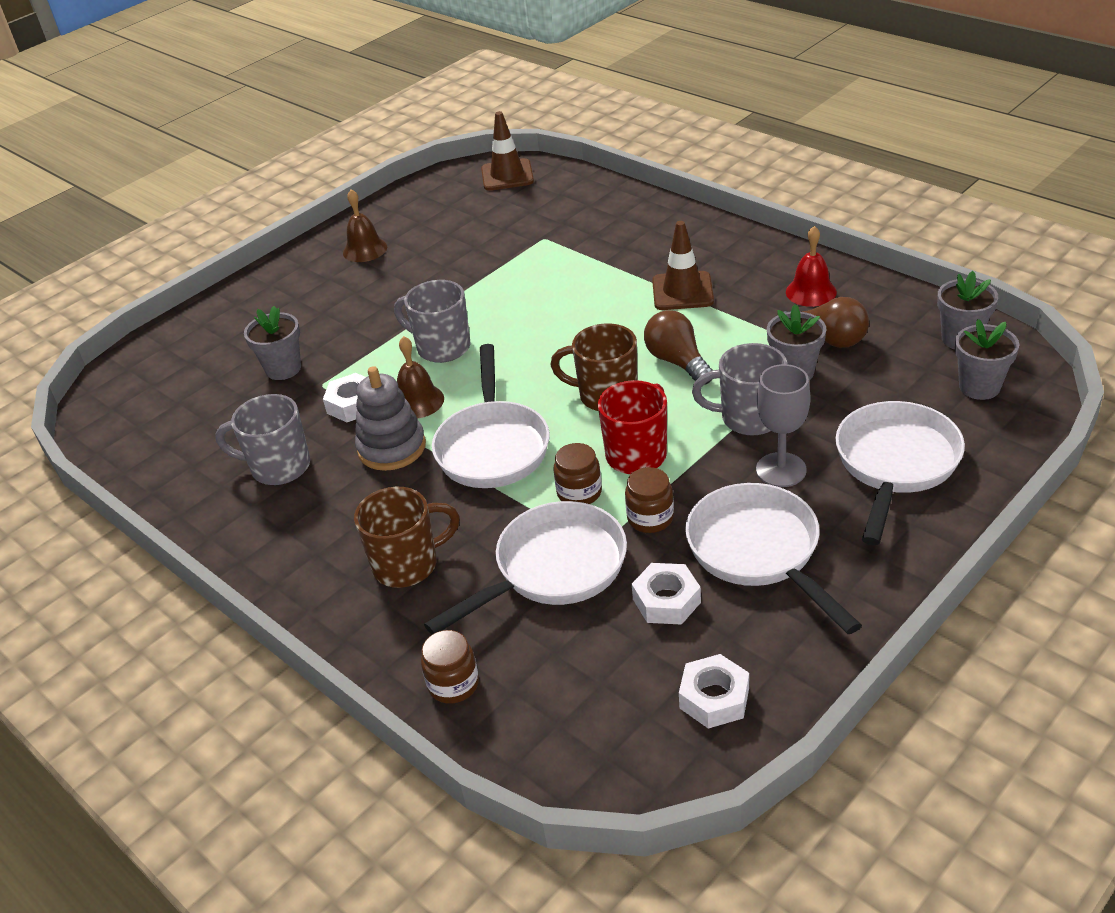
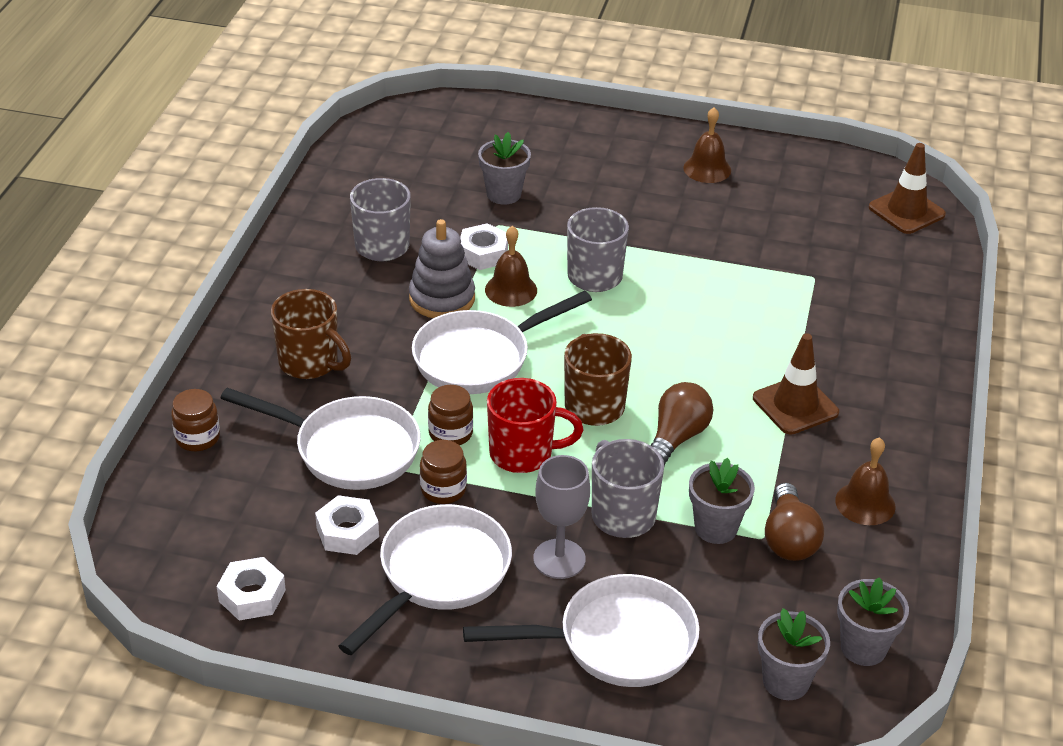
camera: 55 degrees right, 0 degrees up
(811, 292) = (865, 503): red bell -> brown bell

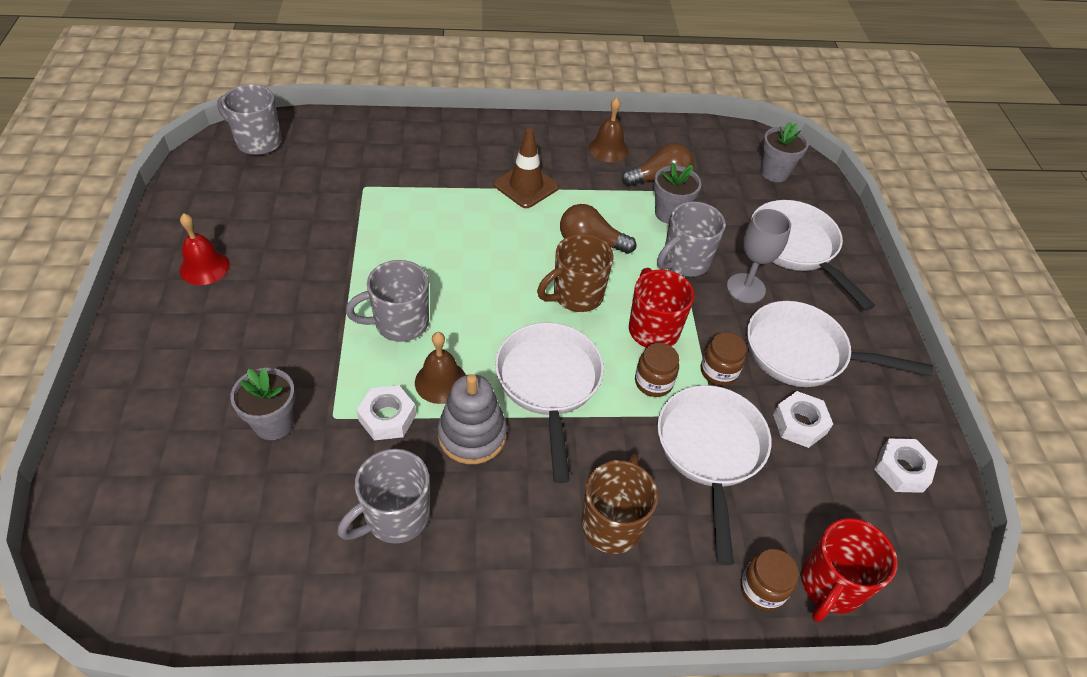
camera: 110 degrees left, 10 degrees up
(173, 485) = (830, 585): none -> red mug
(479, 358) = (549, 384): white pan -> white pan turned 135 degrees counterclockwise
(707, 169) = (204, 267): brown bell -> red bell
(863, 648) = (728, 144): grey flower pot -> none
(906, 211) = (257, 142): brown traffic cone -> grey mug

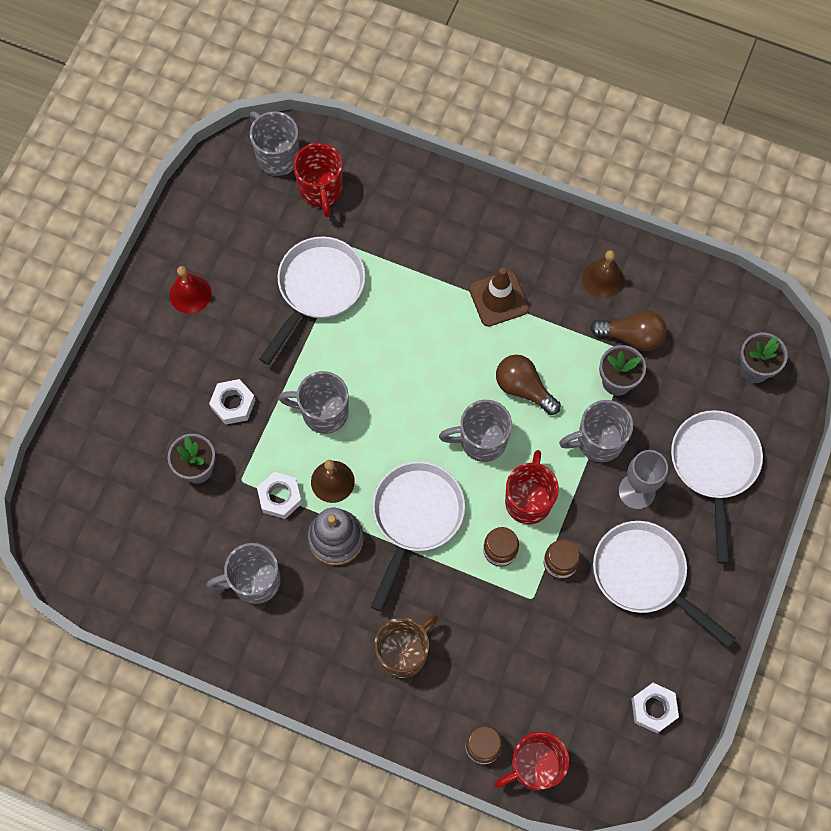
camera: 30 degrees right, 20 degrees up
(313, 155) = (321, 190): none -> red mug
(576, 295) = (481, 440): brown mug -> grey mug
(710, 452) = (509, 629): white pan -> white pan (317, 289)
(799, 424) = (597, 636): white nut -> white nut (233, 404)

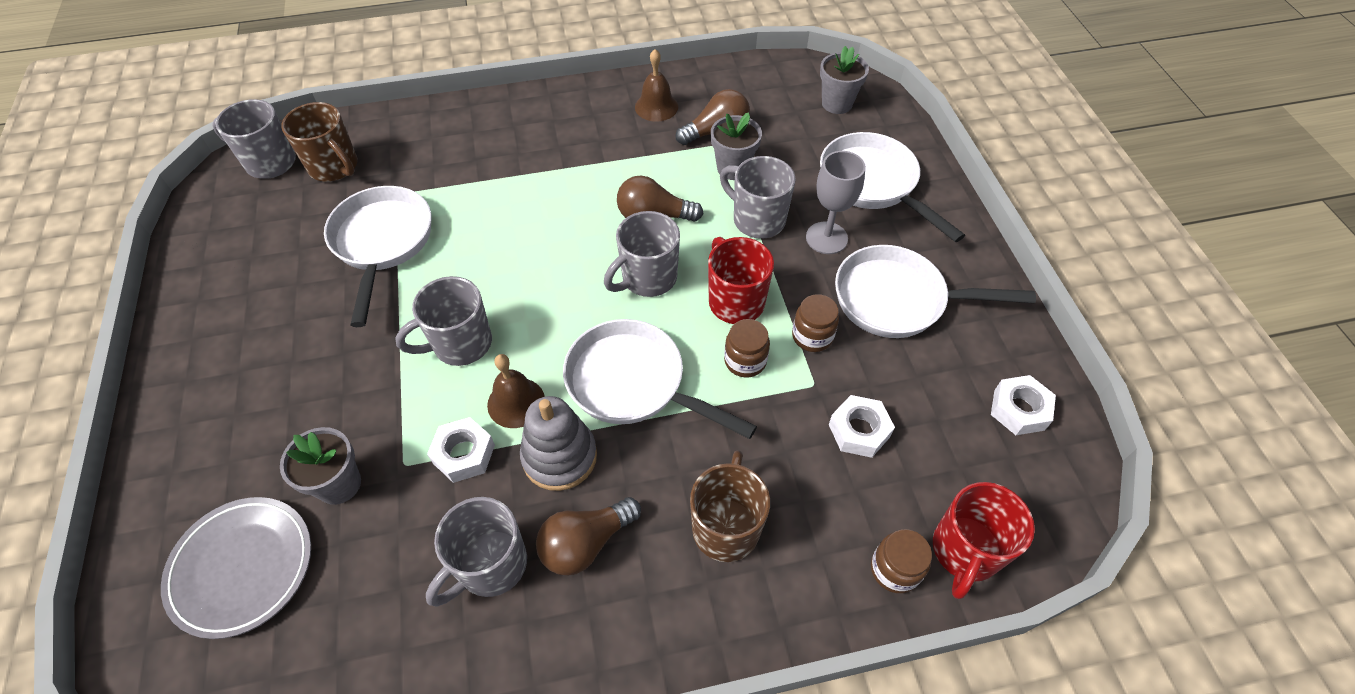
camera: 35 degrees left, 15 degrees down
(120, 488) = (242, 568): none -> grey plate
(190, 294) = (232, 318): red bell -> none
(233, 404) = (347, 393): white nut -> white nut (859, 430)
(316, 605) = (585, 543): none -> brown light bulb
(321, 190) = (334, 167): red mug -> brown mug
(415, 518) = (633, 383): white pan -> white pan turned 45 degrees counterclockwise
(498, 298) = (574, 163): brown traffic cone -> none
(598, 441) = (757, 219): grey mug -> grey mug turned 90 degrees clockwise

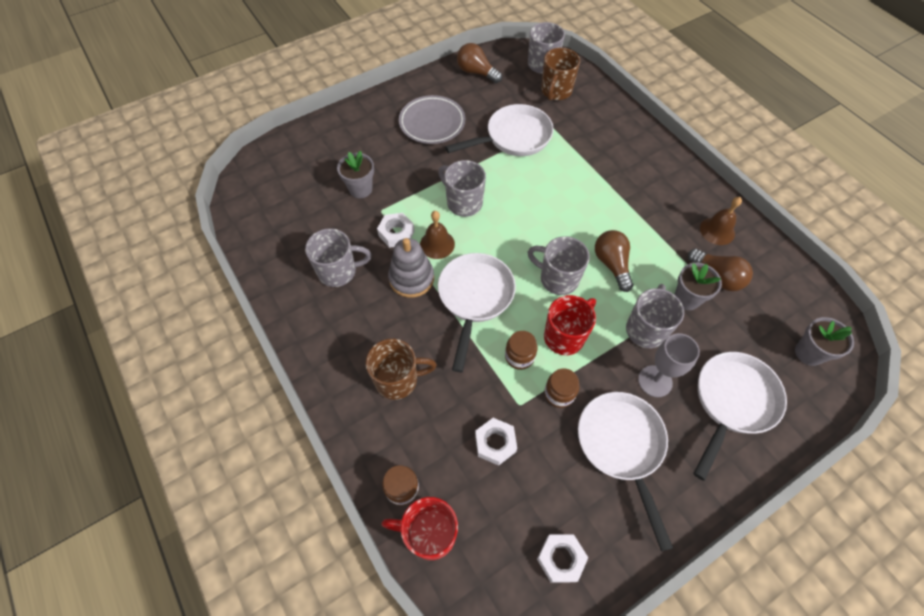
camera: 70 degrees right, 5 degrees up
(242, 568) = (307, 174): grey plate -> grey plate (432, 123)
(490, 565) = (338, 271): grey mug -> grey mug turned 150 degrees clockwise
(585, 543) = (364, 310): brown light bulb -> brown light bulb (476, 72)

